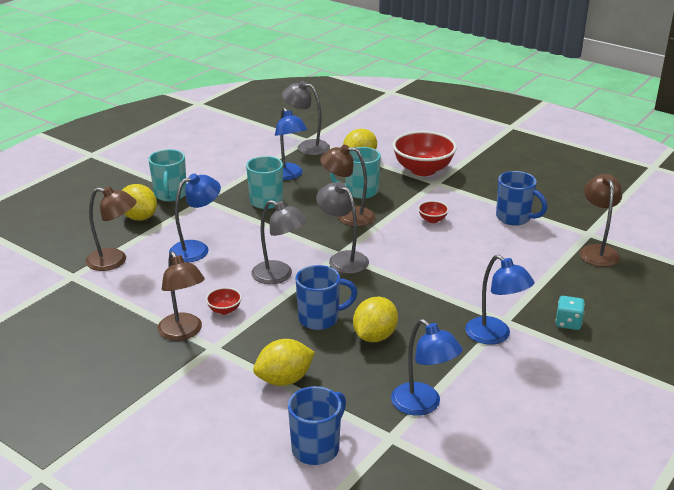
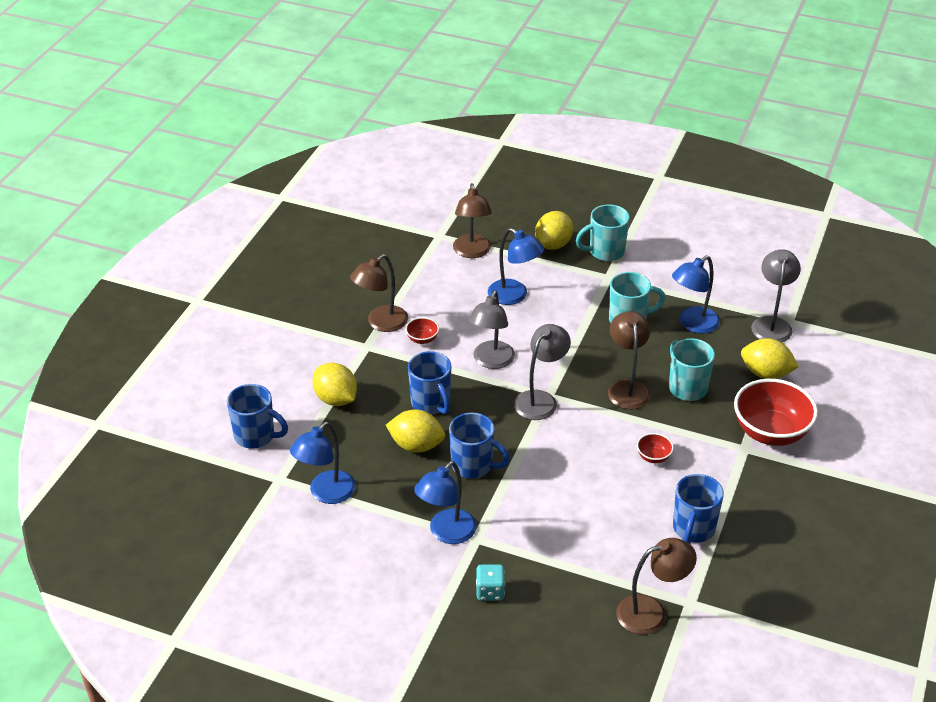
camera: 75 degrees right, 10 degrees up
(413, 307) = (473, 465): none -> blue mug

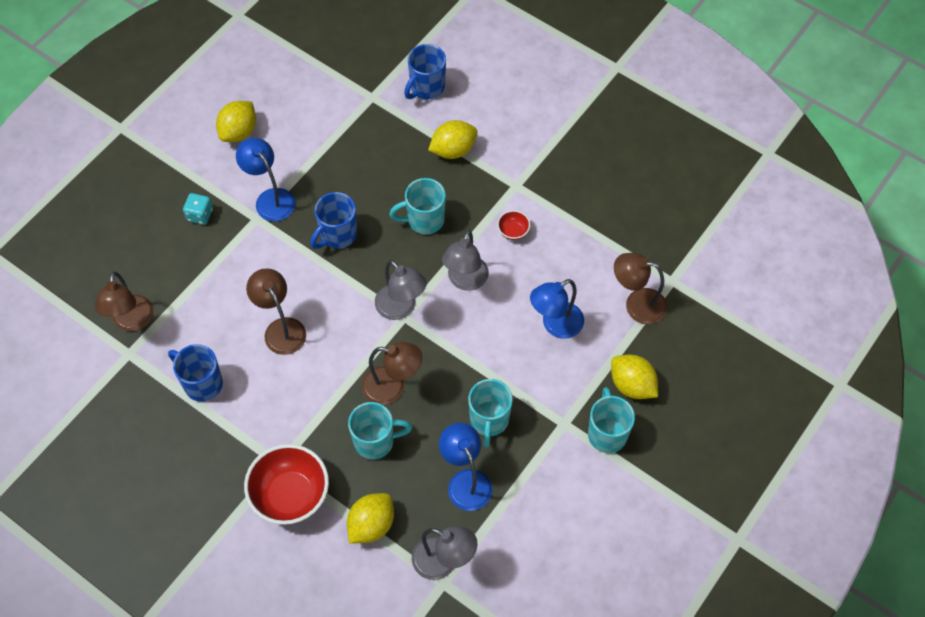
camera: 105 degrees right, 20 degrees up
(326, 493) = (344, 125): blue lamp -> none
(381, 323) = (545, 203): brown lamp -> brown lamp (281, 328)
(416, 445) = (376, 198): yellow lemon -> yellow lemon (239, 132)
(431, 403) = (424, 220): blue mug -> turquoise mug
(491, 361) = (465, 281): grey lamp -> grey lamp turned 105 degrees counterclockwise
(653, 457) = (296, 380): red bowl -> none

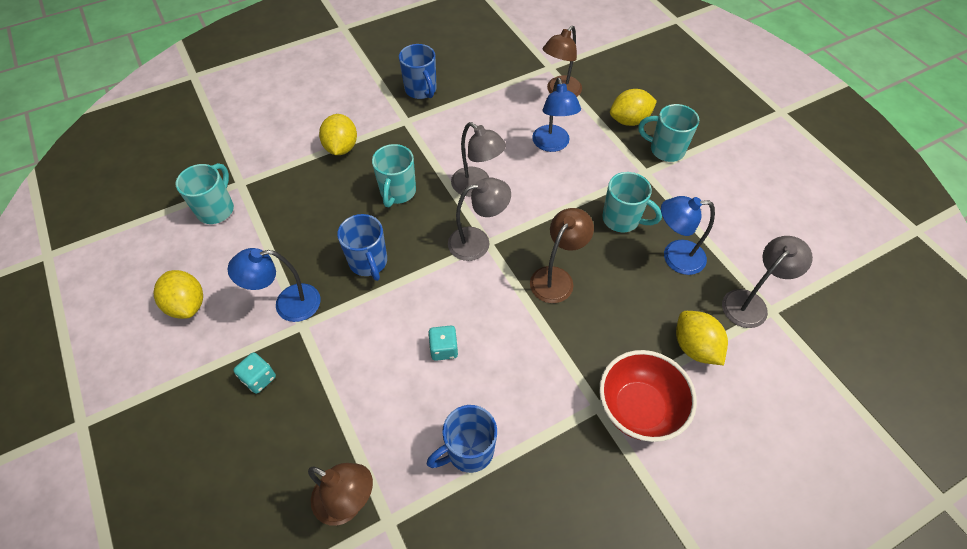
camera: 65 degrees left, 5 degrees down
(281, 328) = (444, 349): brown lamp -> turquoise dice
(375, 441) = (607, 312): turquoise mug -> turquoise mug (216, 209)
(426, 88) = (264, 142): blue mug -> blue mug (421, 90)
(513, 231) = (449, 138): red bowl -> none

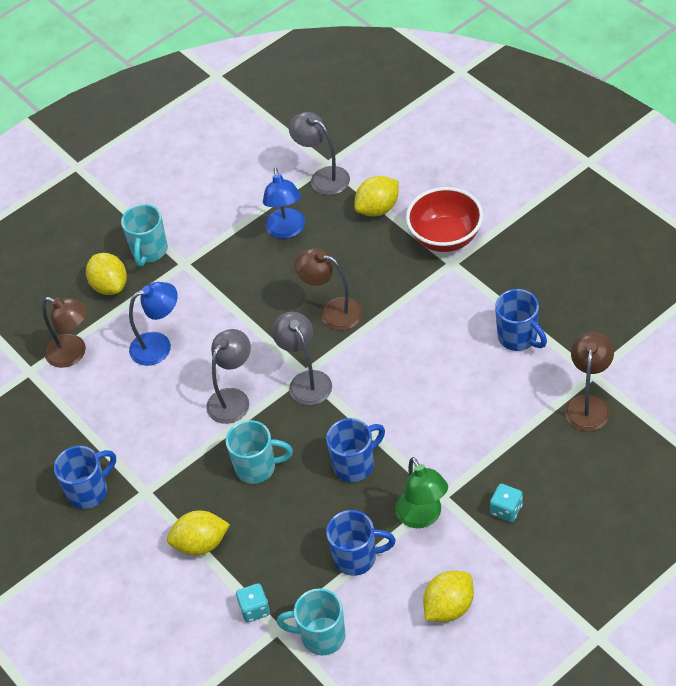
camera: 95 degrees left, 5 degrees down
(273, 246) = (357, 558): none -> blue mug
(288, 304) = (423, 517): blue lamp -> green lamp
(444, 349) = (432, 378): turquoise dice -> turquoise dice (254, 609)
(622, 219) = (251, 273): turquoise mug -> none

